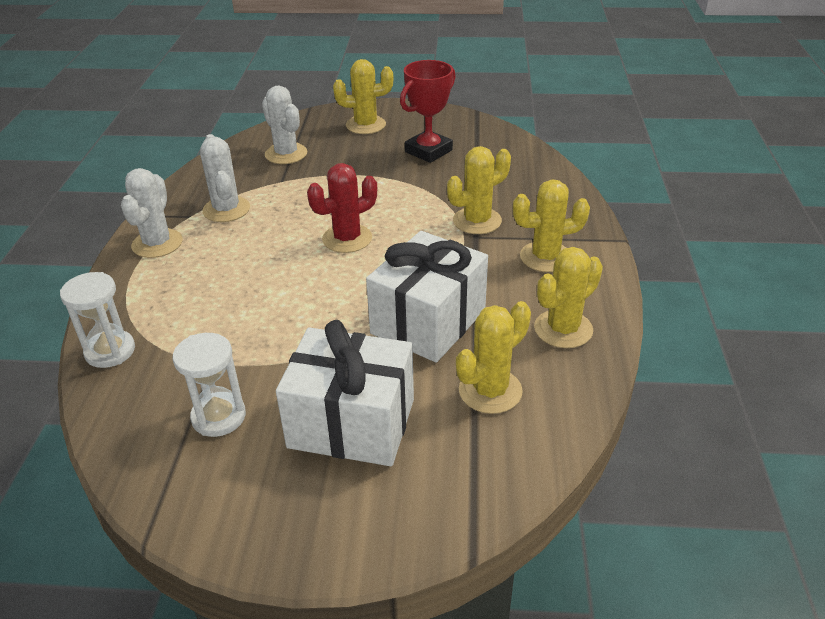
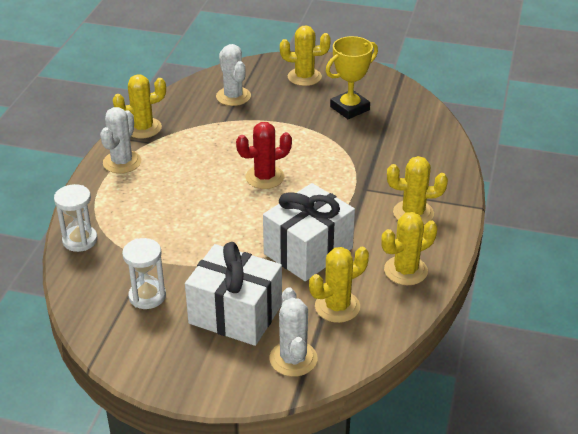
camera: 10 degrees right, 0 degrees up
(226, 209) = (178, 140): white cactus -> white cactus (293, 359)
(428, 151) = (349, 108): red trophy -> yellow trophy
(477, 221) = (369, 176): yellow cactus -> yellow cactus (143, 128)

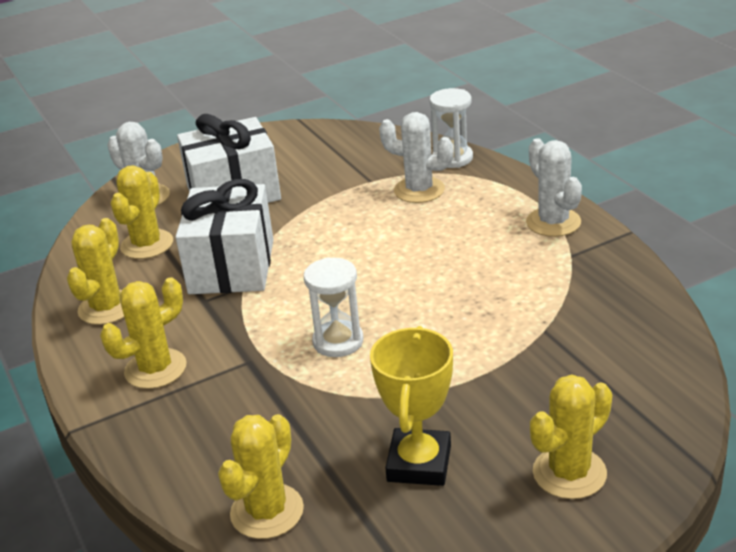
camera: 140 degrees right, 5 degrees down
(143, 128) = (610, 262): yellow cactus -> yellow cactus (267, 511)
(147, 296) = (326, 163): white hourglass -> white hourglass (338, 341)
(233, 96) = (599, 368): white cactus -> white cactus (419, 190)
(265, 177) = (382, 300): red cactus -> none

